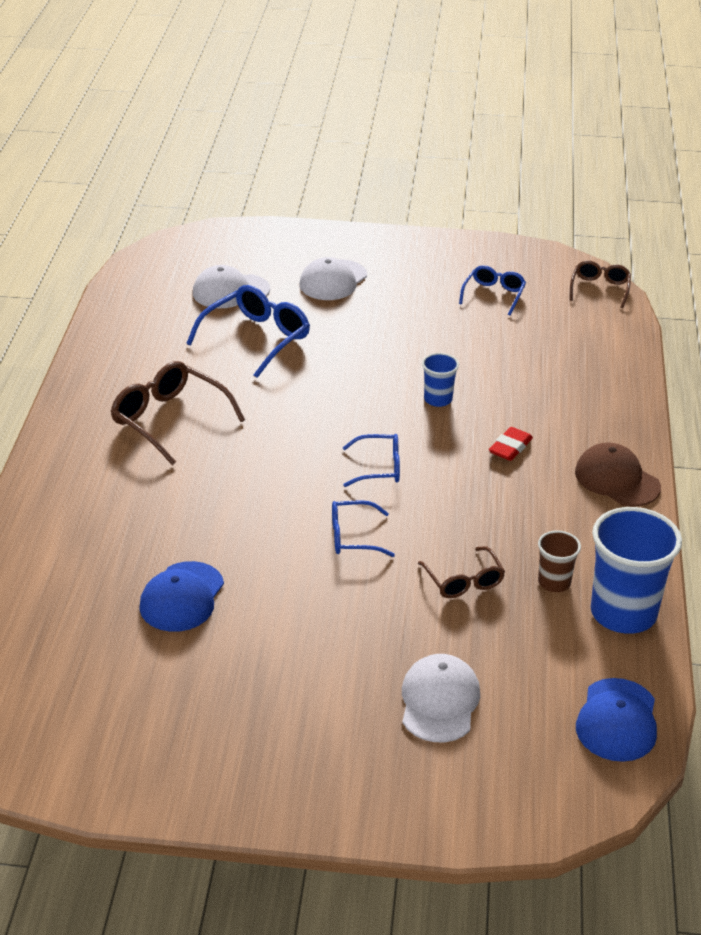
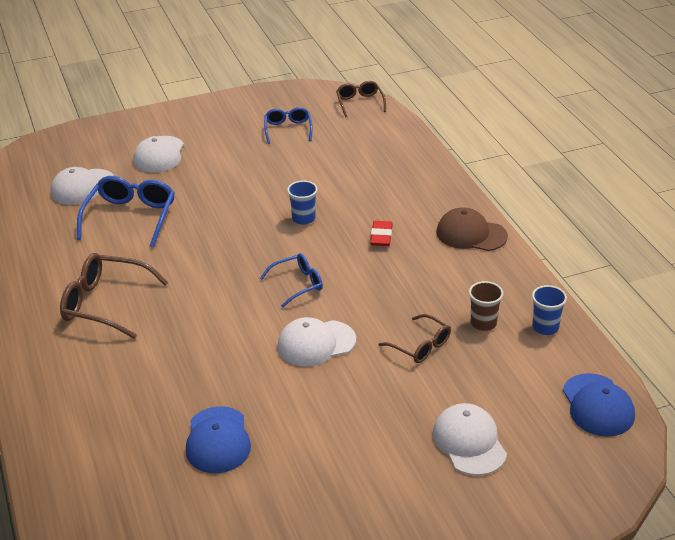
camera: 25 degrees left, 0 degrees up
(353, 537) = (316, 343): blue glasses -> white cap
(623, 613) = (545, 327): blue cup -> blue cup, size x0.50

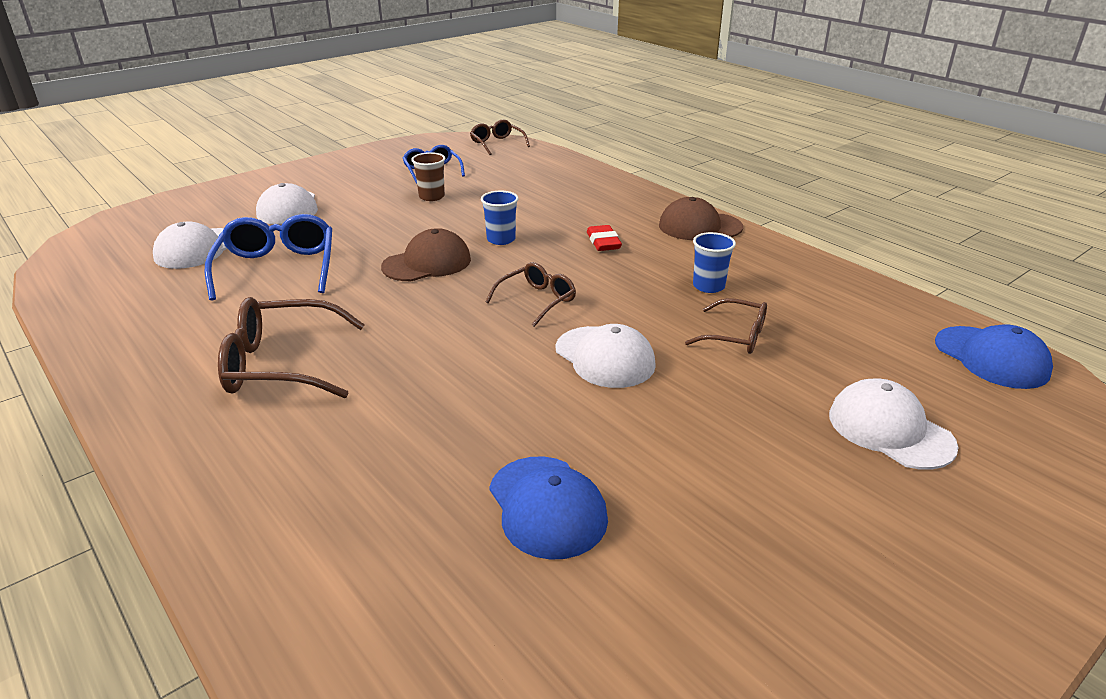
camera: 20 degrees left, 5 degrees down
(237, 232) = (427, 263): none -> brown cap
(298, 284) = (537, 300): blue glasses -> brown glasses
(316, 343) = (604, 357): white cap -> white cap turned 90 degrees counterclockwise
(483, 323) = (786, 301): brown cup -> brown cup (431, 197)
(545, 327) = (856, 293): blue cup -> blue cup (708, 286)

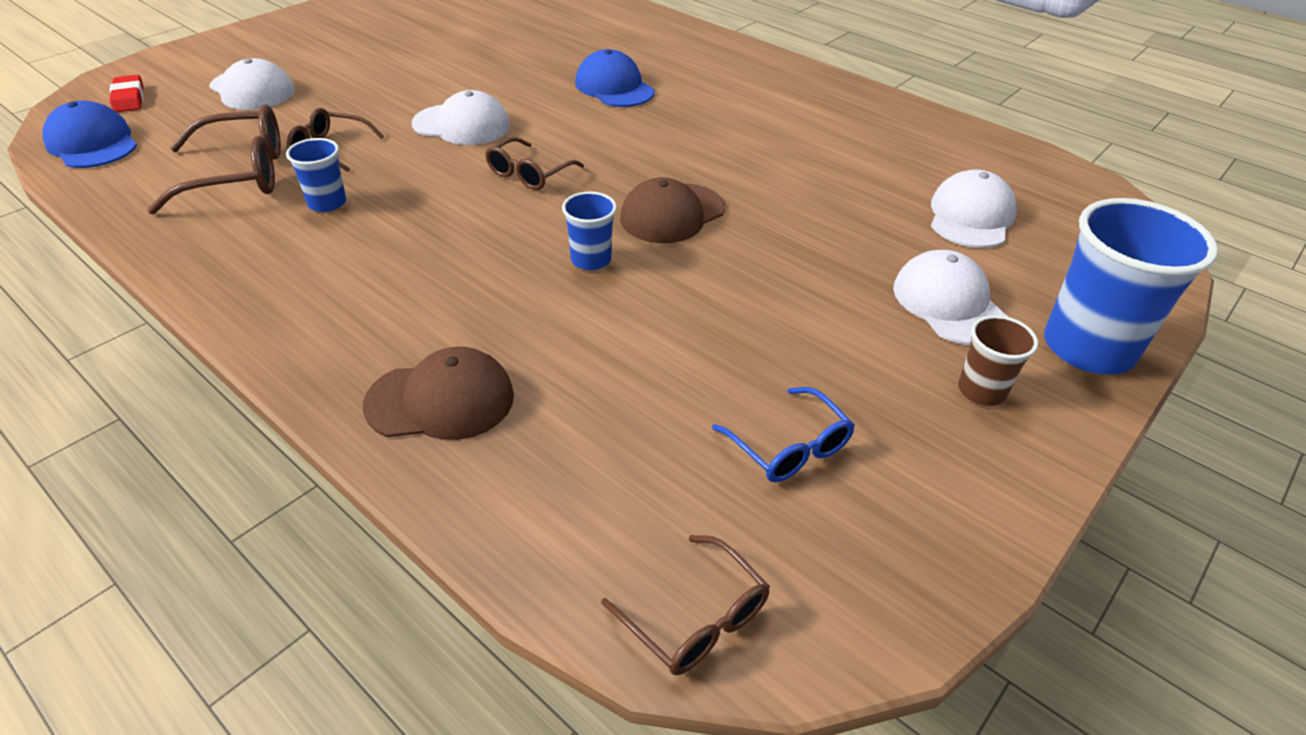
camera: 170 degrees right, 10 degrees up
(238, 189) = (1088, 348): none -> blue cup
(277, 268) = (842, 195): blue glasses -> none
(281, 364) = (737, 106): brown glasses -> brown glasses (240, 175)
(431, 197) = (741, 354): brown cup -> brown cup (981, 391)
(547, 506) = (507, 47): blue cap -> blue cap (614, 87)
(603, 242) = (444, 265): red eraser -> red eraser (129, 98)
(604, 357) = (462, 125): white cap -> white cap turned 150 degrees clockwise
(699, 226) = (284, 310): brown cap -> brown cap (440, 400)

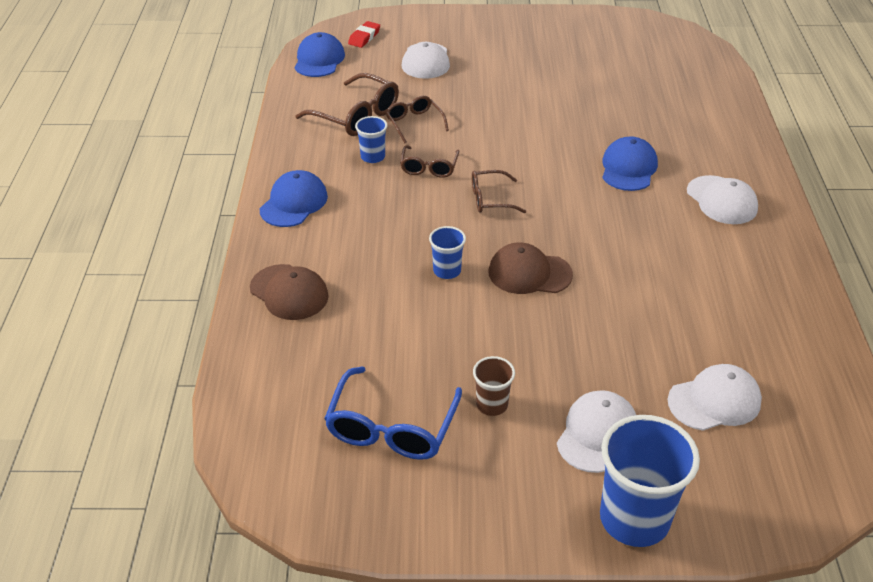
camera: 50 degrees right, 0 degrees up
(290, 302) = (294, 203): none -> blue cap
(462, 125) = (499, 145): white cap -> white cap (721, 200)
(696, 619) = (253, 453): brown glasses -> brown glasses (429, 168)
(789, 447) = (391, 428): blue glasses -> blue glasses, size x1.66
(981, 391) = (528, 484): brown cup -> brown cup (492, 404)

